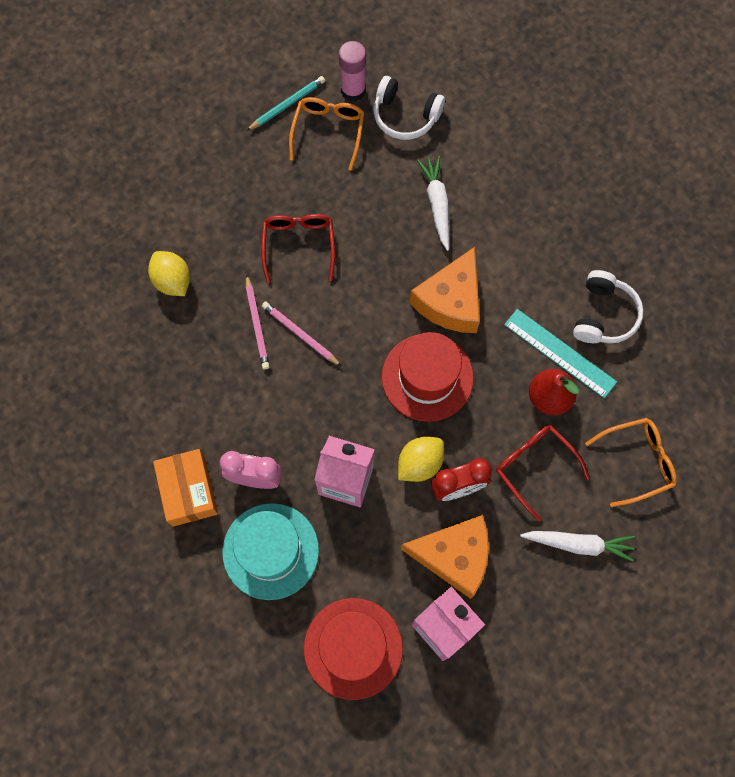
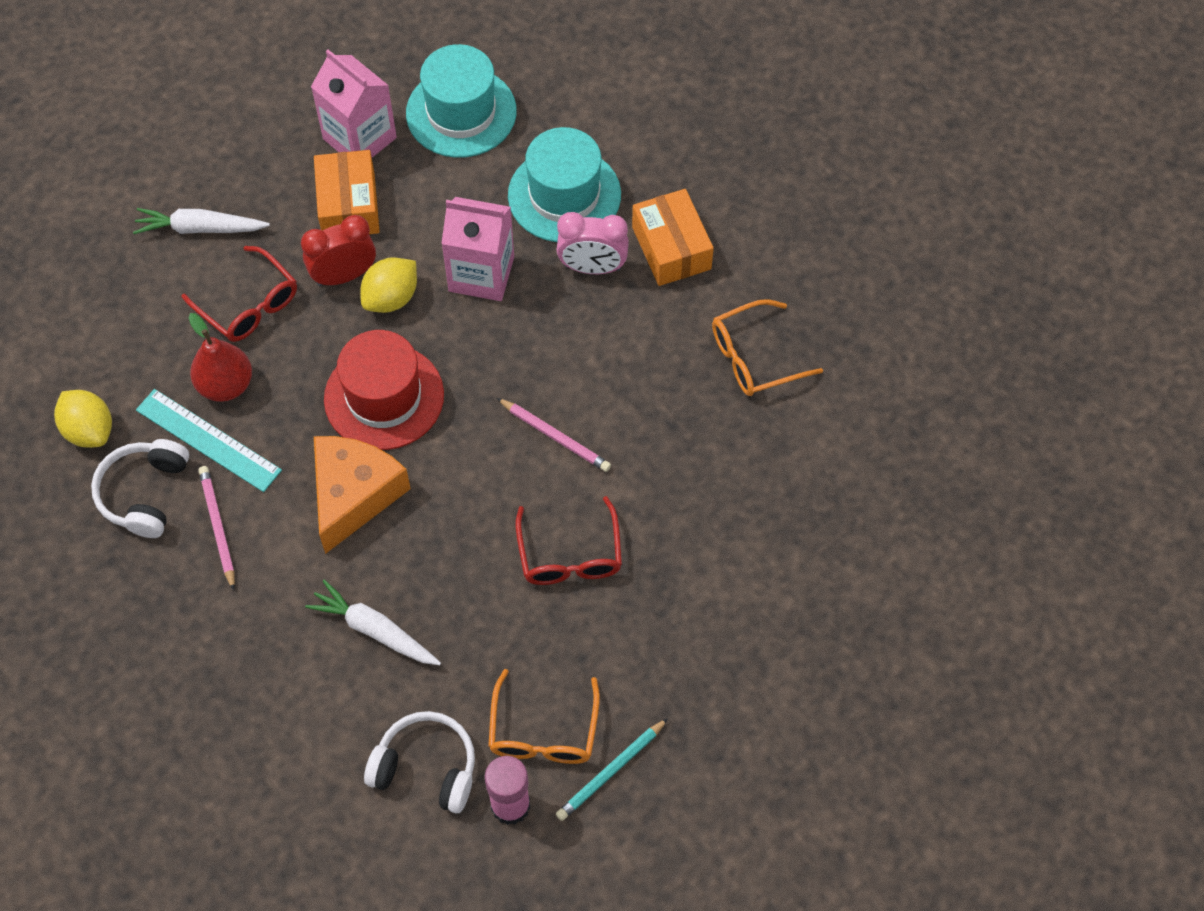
camera: 175 degrees right, 10 degrees down
(172, 281) = (738, 492): yellow lemon -> yellow lemon (89, 430)
(257, 324) = (614, 445): pink pencil -> pink pencil (218, 527)
(353, 648) = (461, 112): red hat -> turquoise hat
(437, 204) = (374, 630): white carrot -> white carrot turned 135 degrees clockwise
(454, 556) = (349, 205): orange cheese -> orange box
(638, 461) = (119, 320): orange glasses -> orange glasses (753, 358)

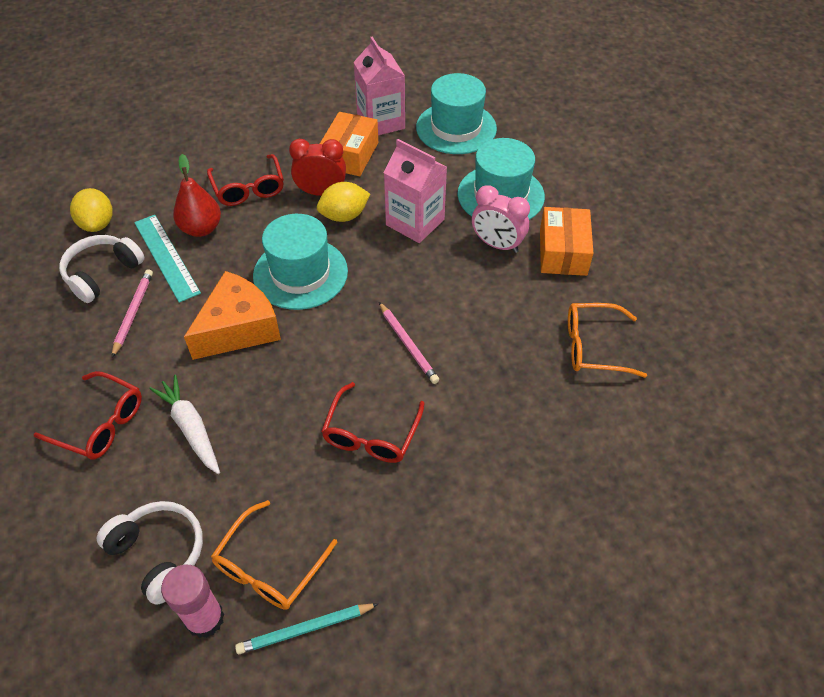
camera: 25 degrees right, 10 degrees down
(200, 228) = (248, 137): white carrot -> none
(273, 668) = (101, 424): none -> red glasses
(384, 397) = (300, 273): red hat -> turquoise hat

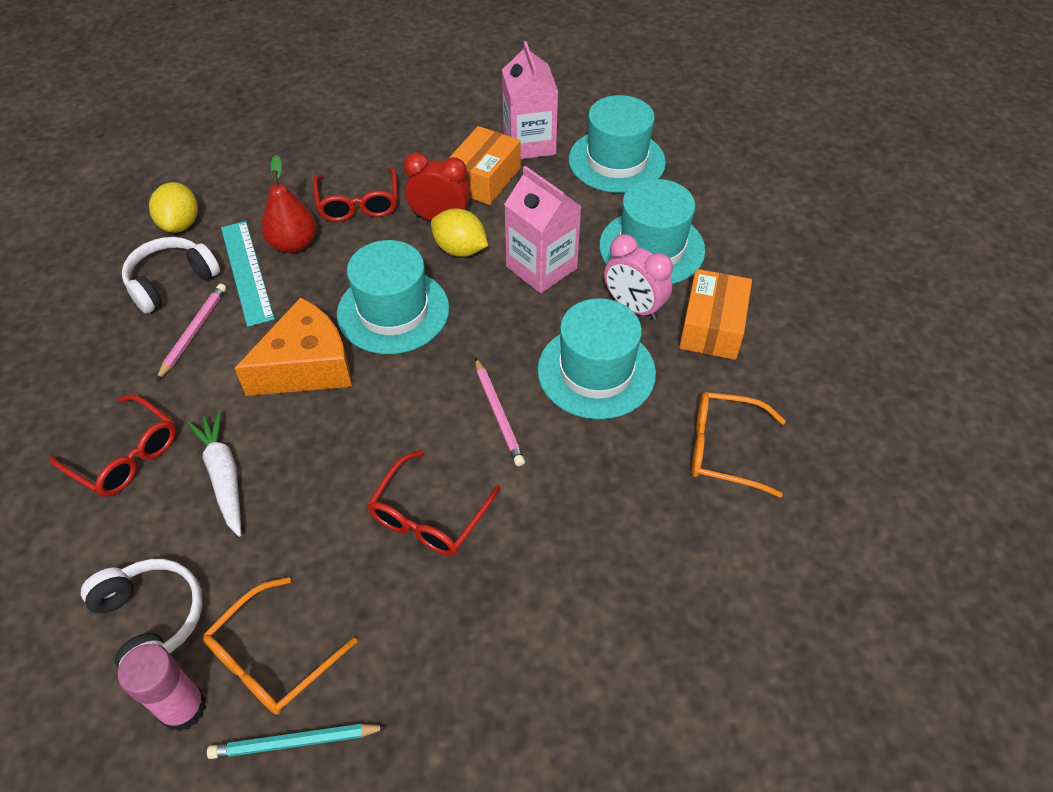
camera: 10 degrees right, 0 degrees up
(344, 216) = (460, 249): yellow lemon -> yellow lemon turned 45 degrees clockwise
(479, 300) = (596, 371): none -> turquoise hat

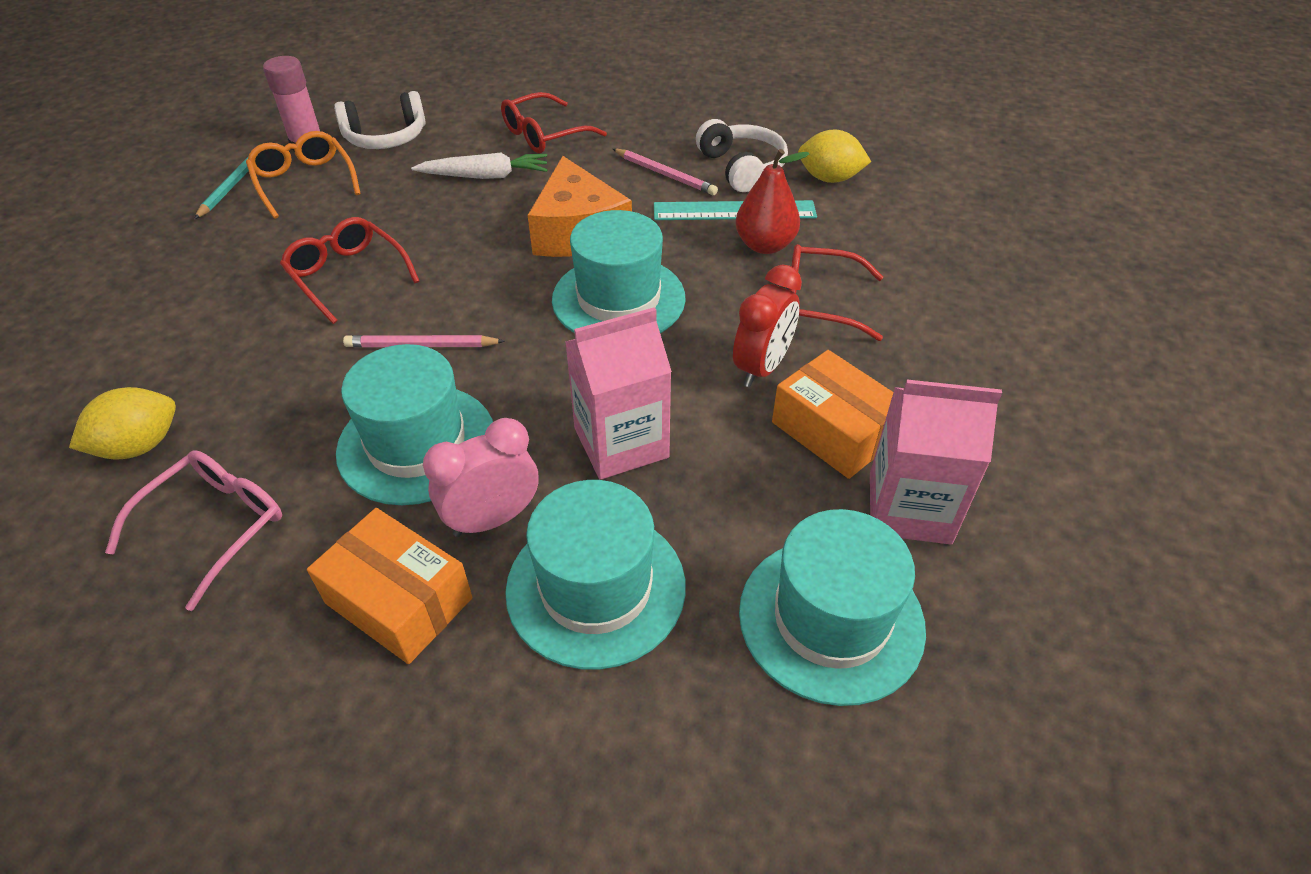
camera: 110 degrees right, 5 degrees down
(460, 249) = (694, 373): yellow lemon -> yellow lemon (140, 446)
(723, 449) = (216, 525): orange glasses -> pink glasses

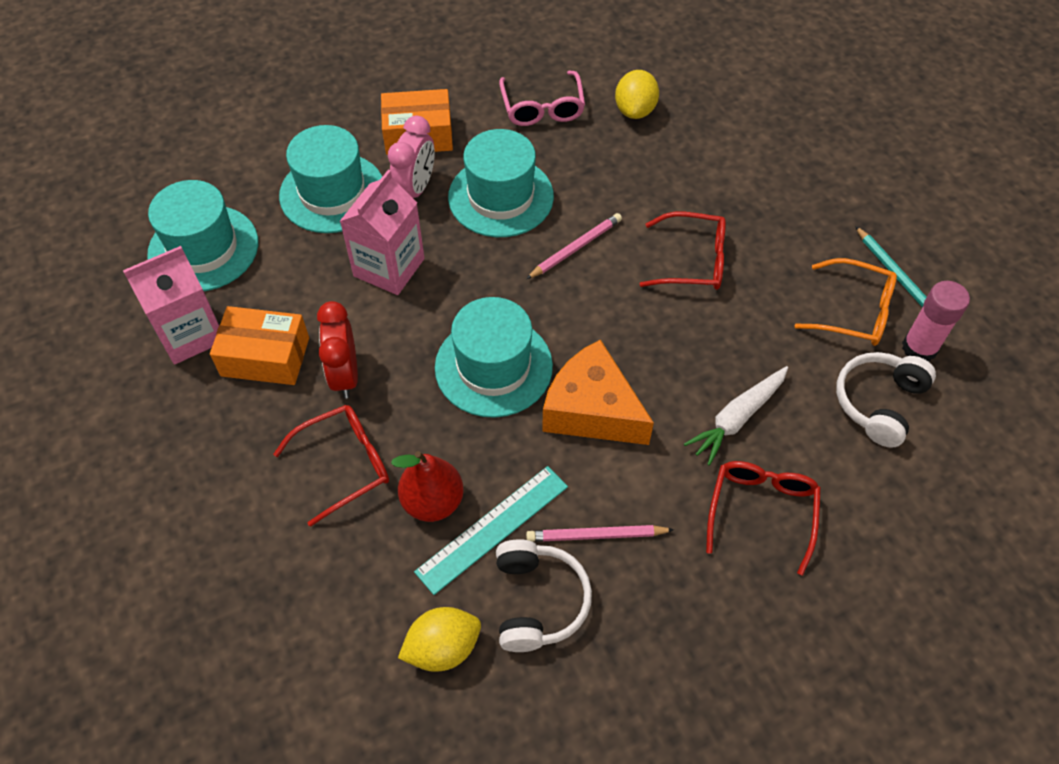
camera: 140 degrees right, 10 degrees up
(742, 168) = (538, 601): white headphones -> white headphones turned 120 degrees counterclockwise

